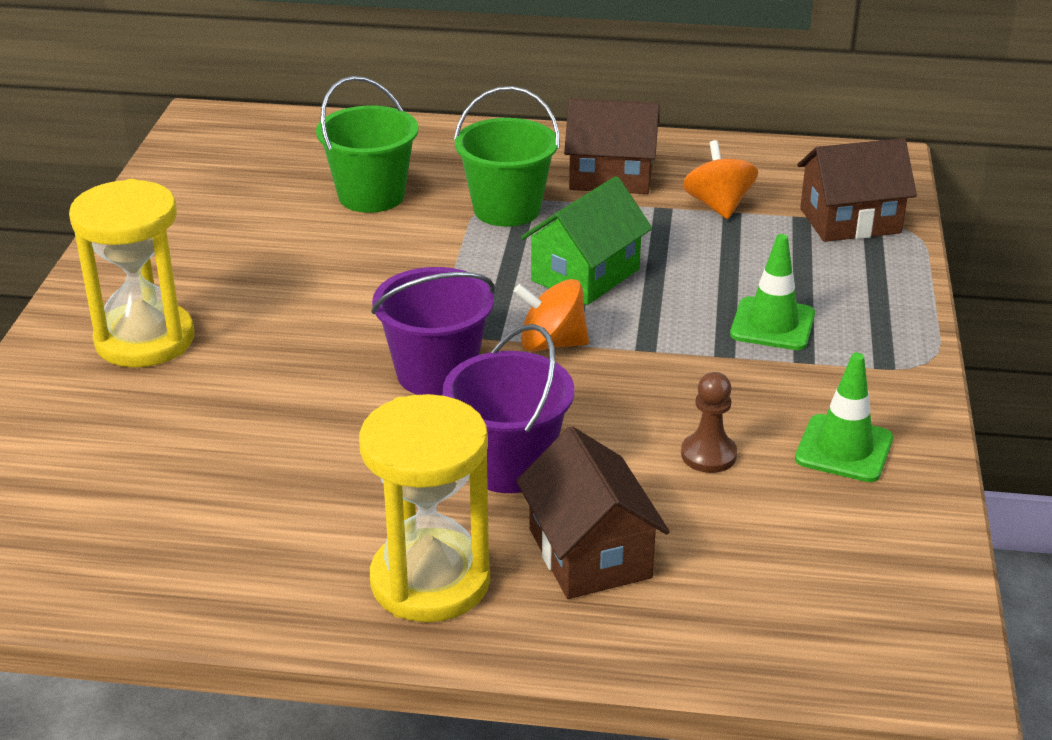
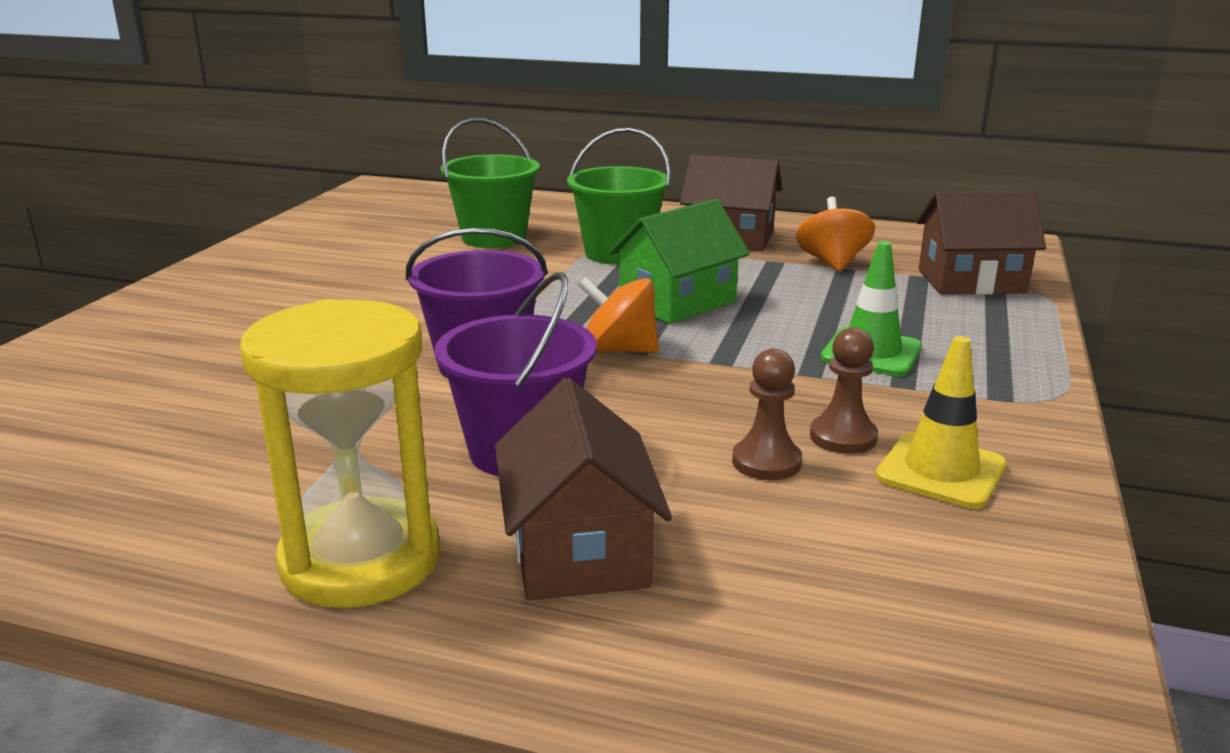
camera: 10 degrees right, 10 degrees down
(145, 340) = (208, 318): yellow hourglass -> none
(764, 422) = (843, 437): none -> brown pawn
(844, 449) = (941, 471): green traffic cone -> yellow traffic cone

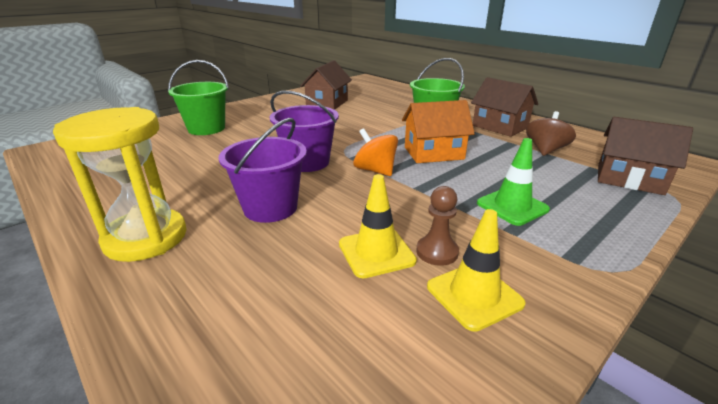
camera: 30 degrees right, 5 degrees up
(494, 237) = (385, 107): green bucket -> green bucket (206, 128)
(579, 550) = (229, 268): brown house -> brown house (327, 103)
(677, 302) = (433, 153): green house -> orange house
(766, 462) = (376, 252): brown pawn -> yellow traffic cone
(832, 263) = (545, 150): orange spinning top -> brown spinning top

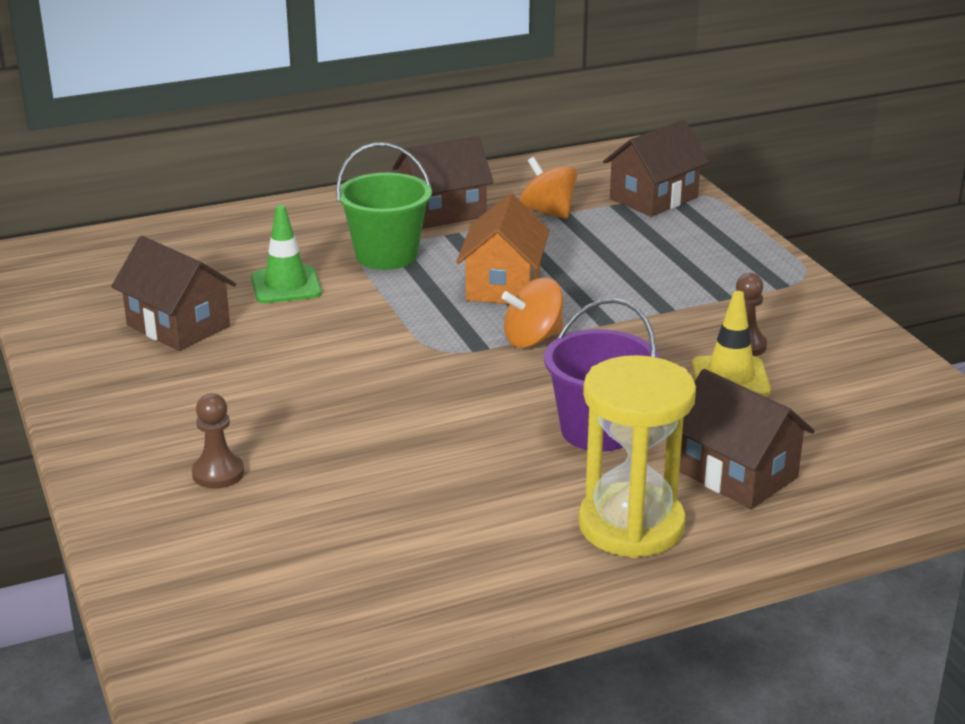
camera: 70 degrees left, 0 degrees up
(206, 128) = (218, 473): green bucket -> brown pawn
(220, 277) = (736, 474): none -> brown house
(307, 162) = (468, 386): purple bucket -> none
(474, 295) = (814, 345): yellow traffic cone -> none
(512, 206) = (677, 280): green traffic cone -> green traffic cone (286, 285)
(545, 150) = (548, 212): brown spinning top -> orange spinning top

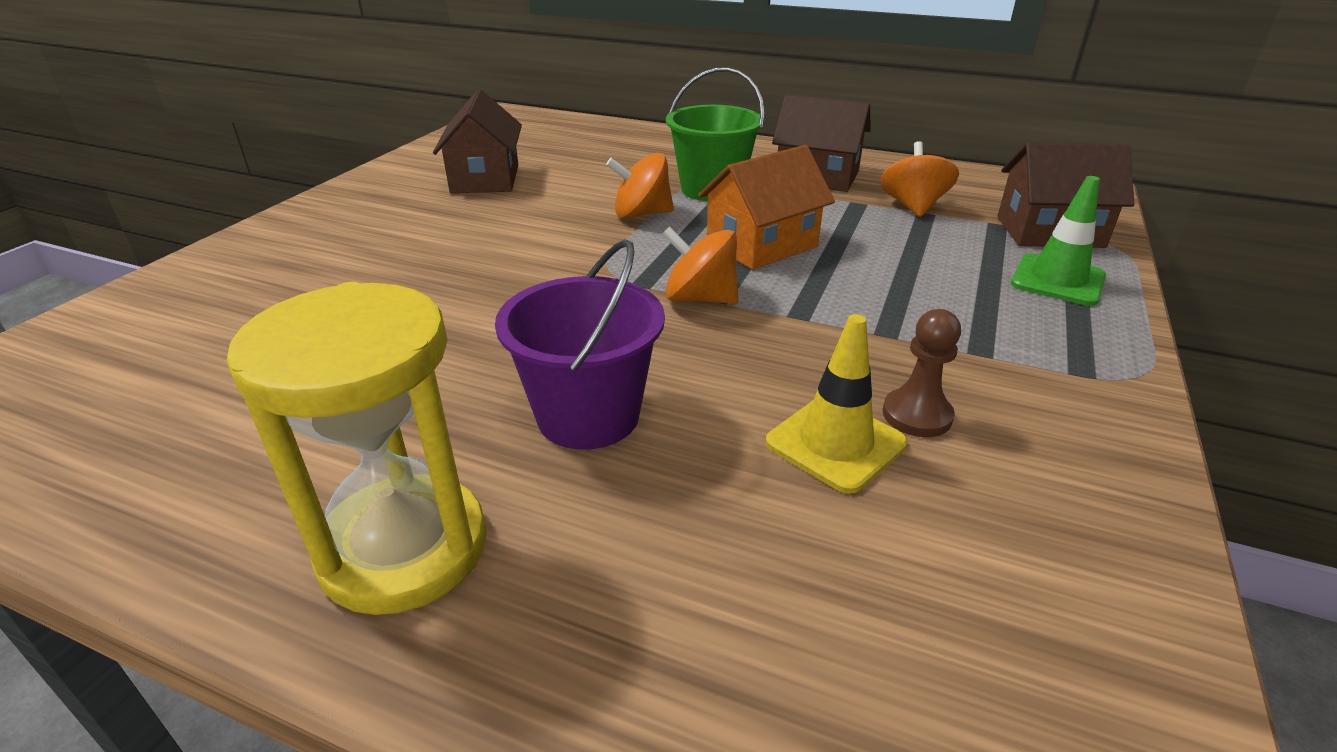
camera: 45 degrees right, 5 degrees up
(218, 473) = (280, 280): brown pawn -> none
(286, 285) = (601, 182): green traffic cone -> green traffic cone (1057, 280)
(376, 299) = (641, 214): none -> orange spinning top
(736, 474) = (630, 572): brown house -> none

